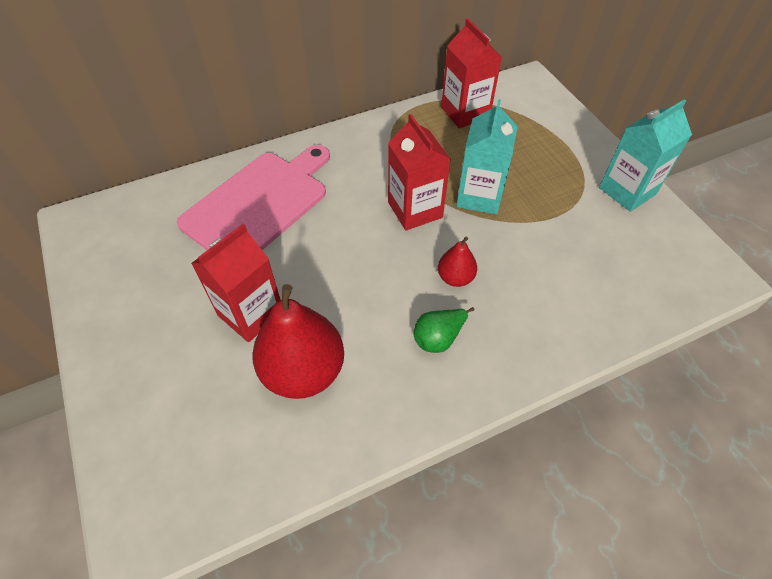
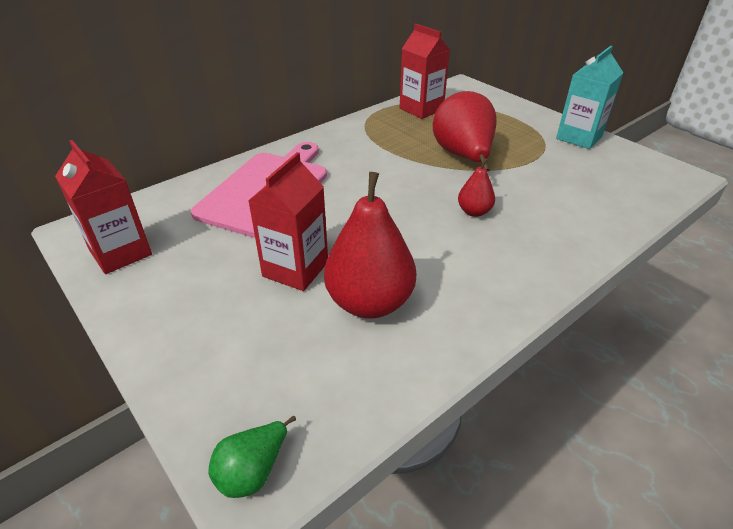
camera: 15 degrees left, 15 degrees down
(415, 210) = (413, 173): red carton -> red carton (120, 252)
(438, 338) = (483, 255): green pear -> green pear (253, 471)
(479, 196) = (463, 157): turquoise carton -> red pear

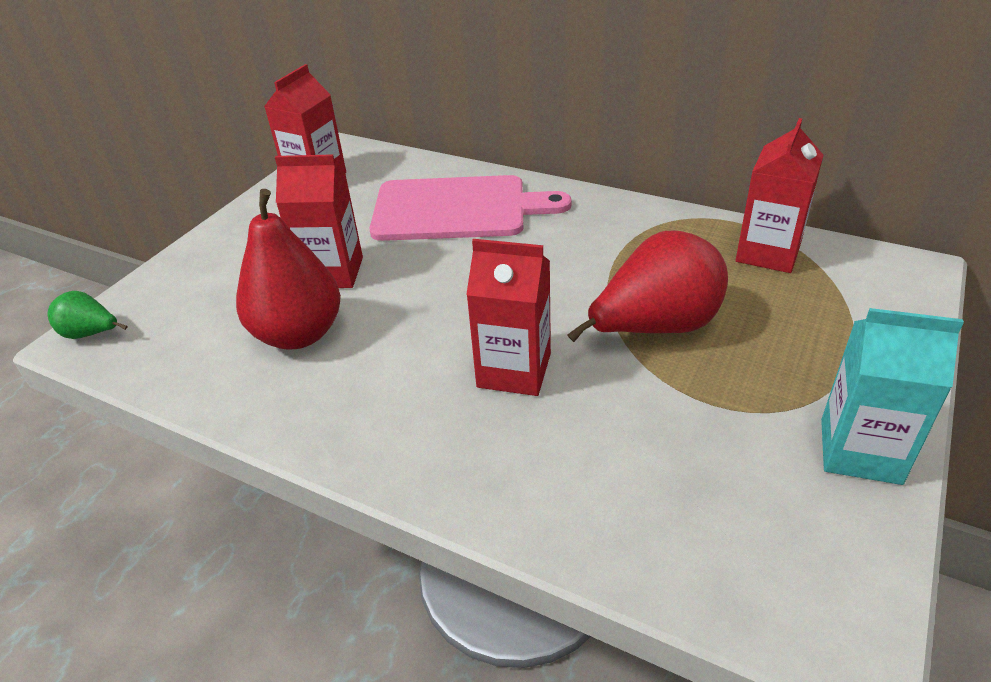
camera: 70 degrees right, 0 degrees up
(474, 212) = (514, 370): red pear -> red carton

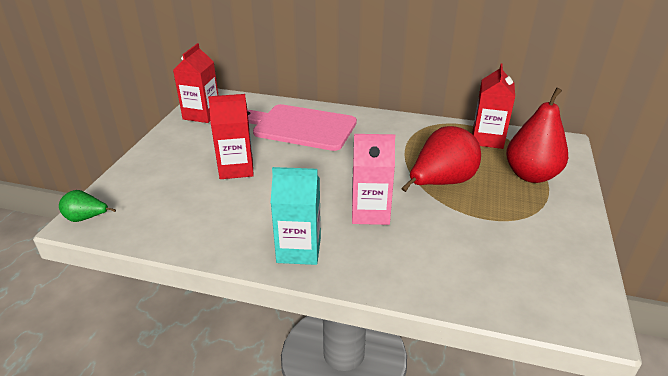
camera: 15 degrees left, 5 degrees down
(299, 334) = (230, 205): red pear -> red pear (531, 175)
(457, 209) = (300, 127): pink cutting board -> pink cutting board turned 150 degrees counterclockwise
(514, 370) = (370, 212): red carton -> pink carton
(860, 451) = (568, 233): turquoise carton -> turquoise carton (299, 250)

